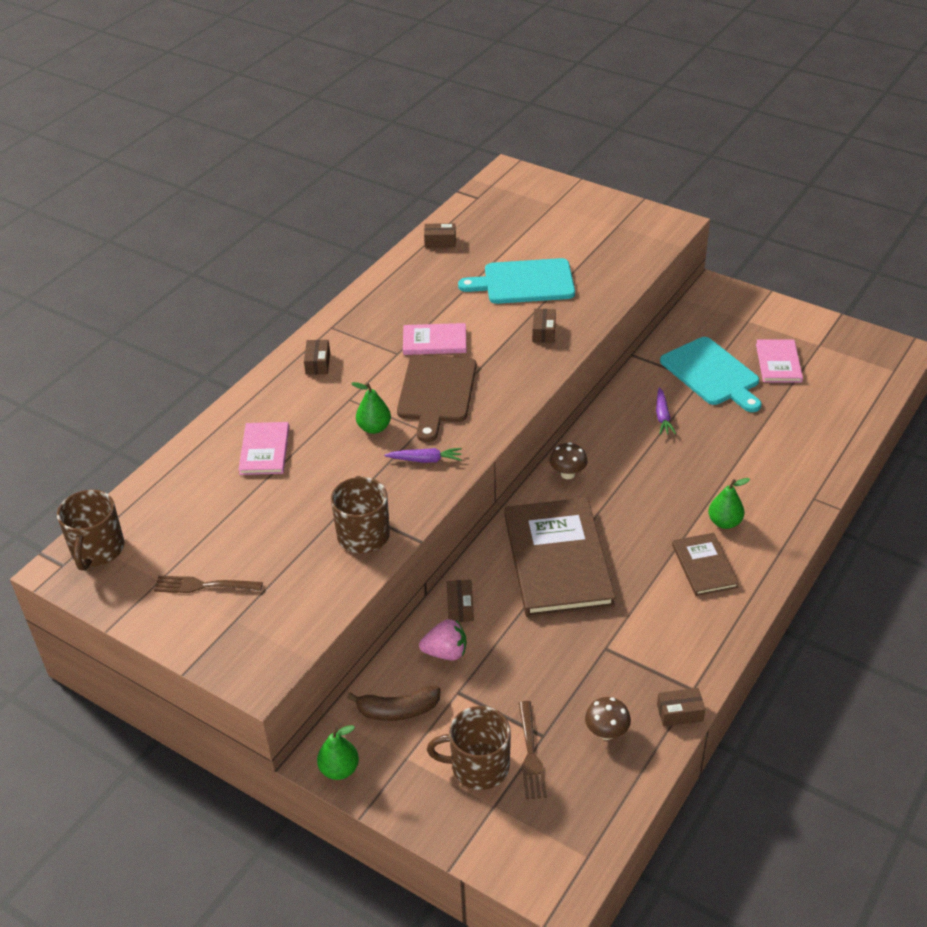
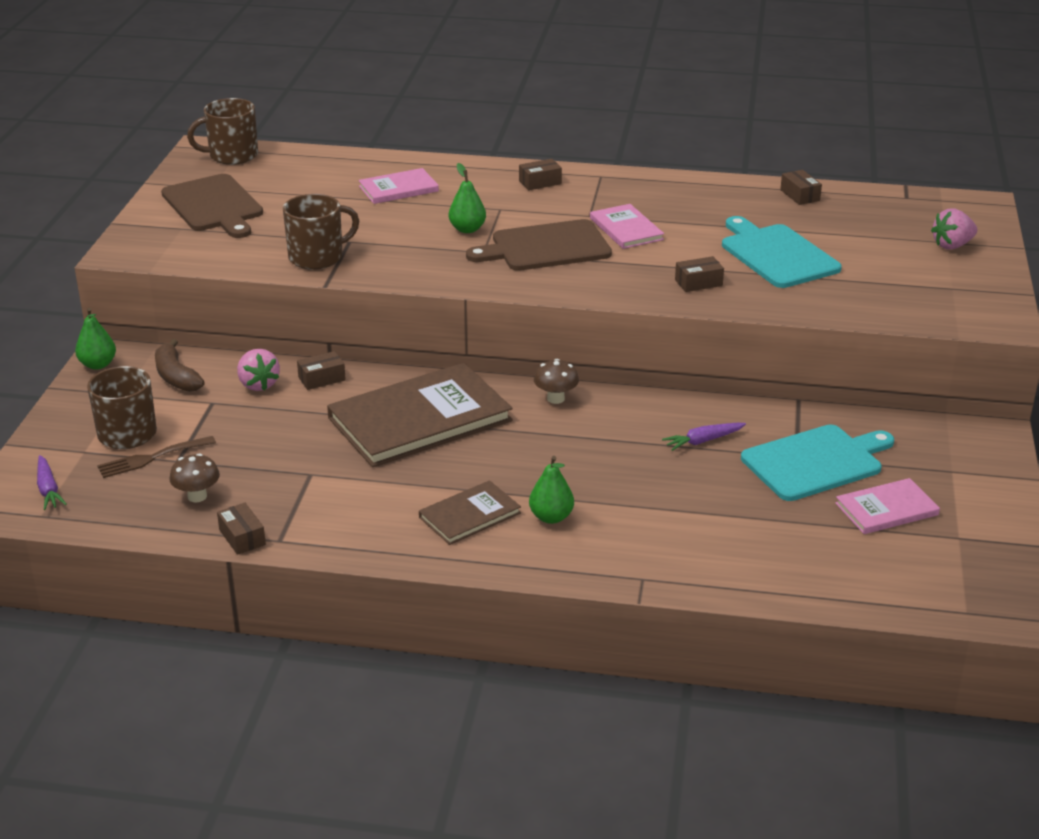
camera: 65 degrees right, 10 degrees down
(203, 585) = (214, 205): brown fork -> brown cutting board
(425, 460) = (440, 263): purple carrot -> purple carrot (48, 489)
(560, 204) = (952, 245): none -> pink strawberry
(712, 374) = (815, 462): turquoise cutting board -> turquoise cutting board turned 150 degrees counterclockwise

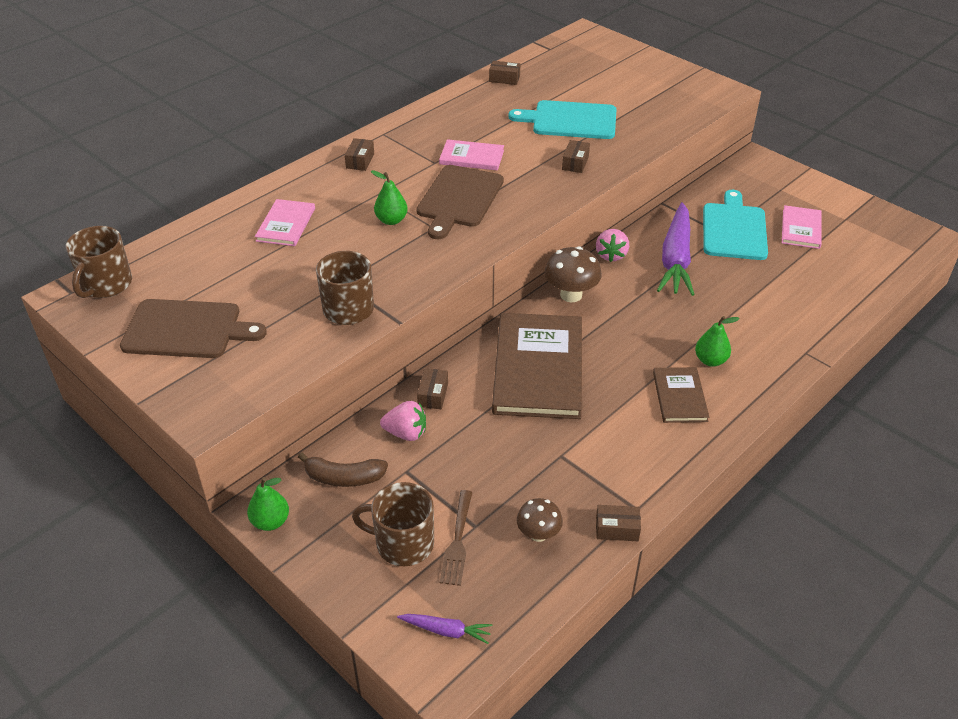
camera: 55 degrees left, 10 degrees up
(555, 398) = (571, 295): brown mushroom -> brown mushroom, size x1.56
(703, 441) = (676, 259): purple carrot -> purple carrot, size x2.21
(952, 245) = (623, 63): pink strawberry -> pink strawberry (611, 255)

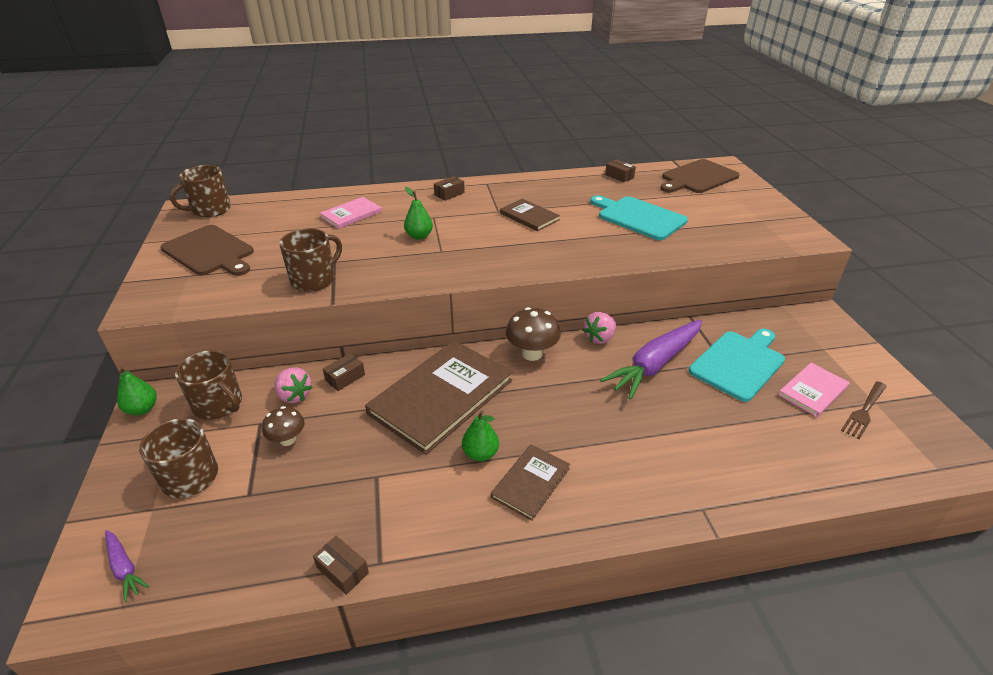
camera: 35 degrees right, 5 degrees down
(344, 478) = (219, 405): brown banana -> brown mug
(457, 541) = (222, 498): brown fork -> brown fork (864, 411)
(459, 199) = (484, 240): brown cutting board -> brown cutting board (698, 177)
(472, 157) = (529, 216): pink book -> brown book
(538, 534) = (281, 532): brown mushroom -> brown mushroom (287, 439)
(575, 163) = (606, 247): brown box -> none
(710, 360) = (595, 465): green pear -> green pear (480, 453)

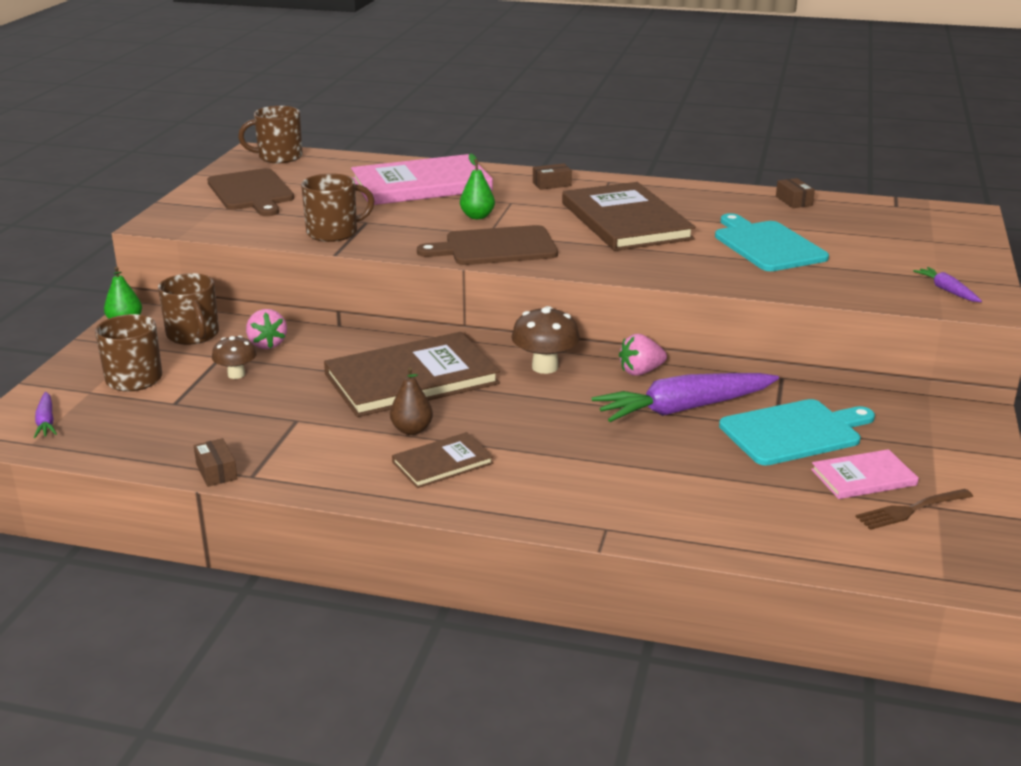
camera: 25 degrees right, 10 degrees down
(345, 378) = (327, 342): brown box -> none
(351, 214) = (421, 185): pink book -> pink book, size x1.97
(480, 453) = (412, 430): green pear -> brown pear
(529, 216) = (626, 221): brown book -> brown book, size x1.97
(698, 177) = (907, 220): brown cutting board -> brown cutting board (496, 247)
(777, 230) = (947, 290): none -> purple carrot

